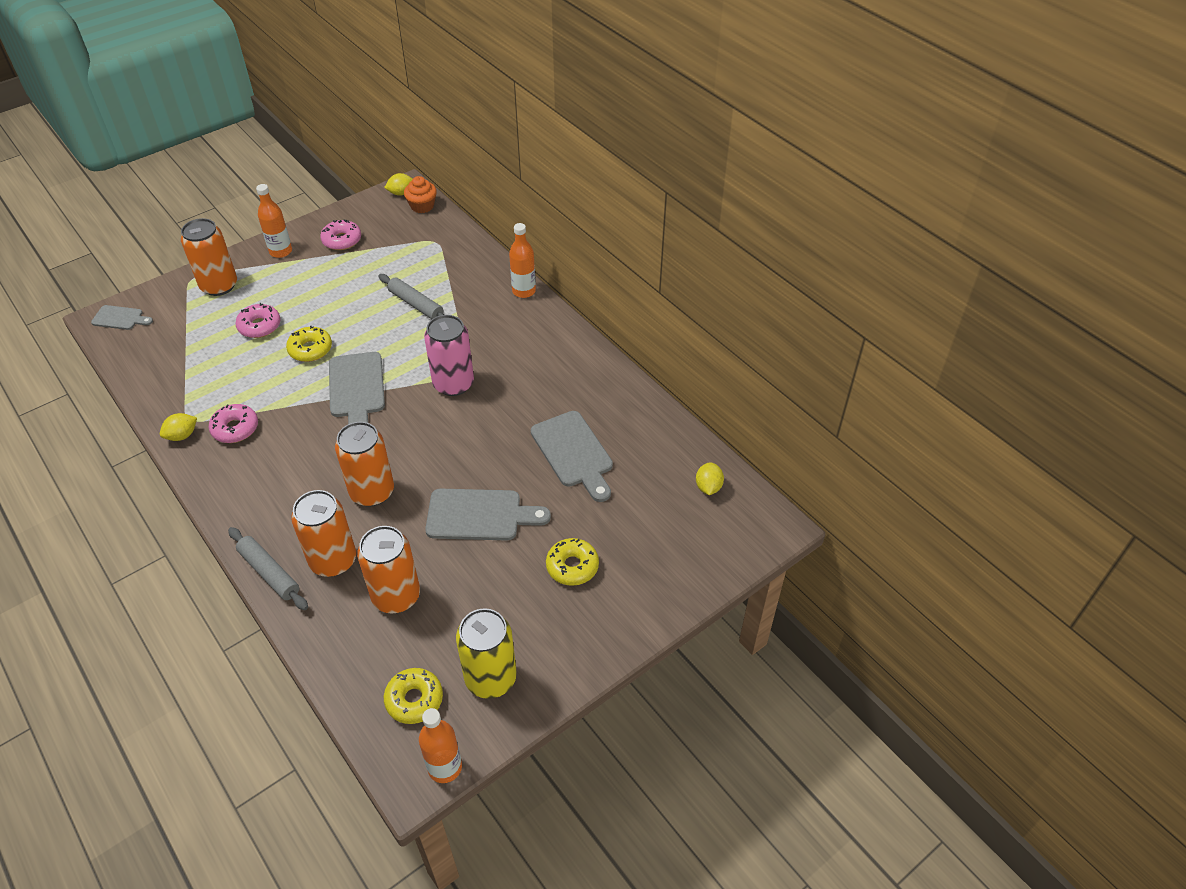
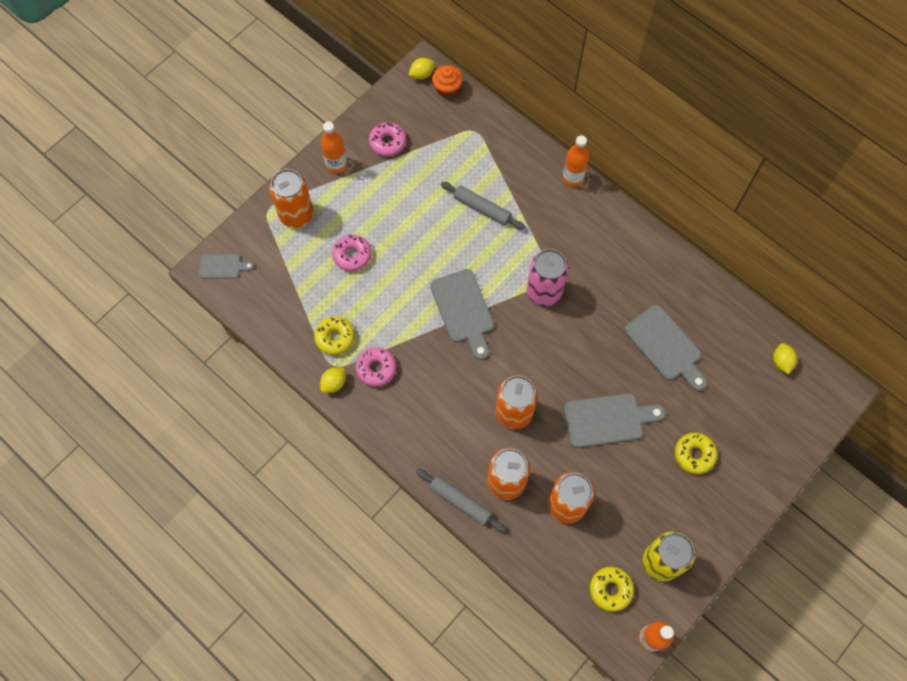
camera: 10 degrees left, 20 degrees up
(310, 349) = (407, 274): yellow donut -> yellow donut (335, 338)

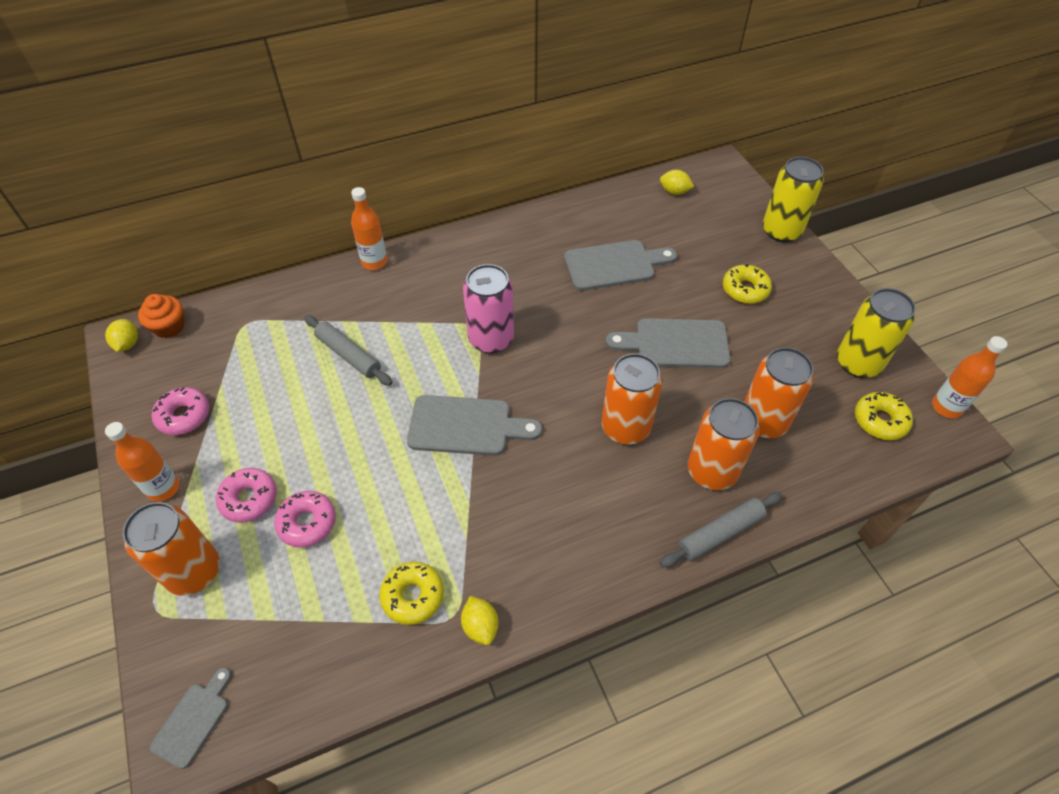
camera: 65 degrees left, 15 degrees down
(376, 369) = (488, 560): pink donut -> pink donut (249, 499)
(482, 208) = (349, 355): grey rolling pin -> grey rolling pin turned 75 degrees clockwise
(608, 420) = (675, 343): grey cutting board -> grey cutting board turned 105 degrees counterclockwise
(783, 465) = (781, 231): none -> yellow can

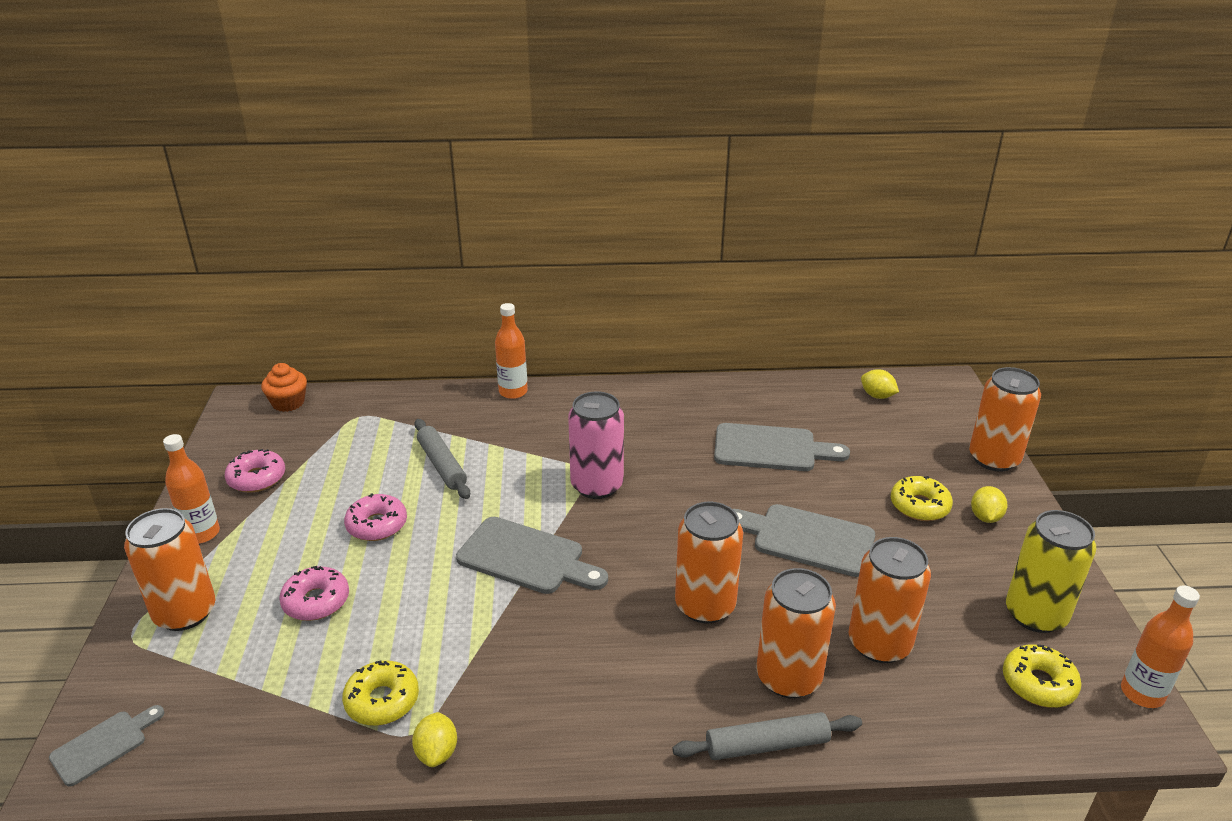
camera: 20 degrees right, 20 degrees down
(128, 344) = (243, 408): yellow lemon -> yellow lemon (985, 517)
(249, 499) = (273, 564): pink donut -> pink donut (377, 525)
(781, 231) = (994, 459): yellow can -> orange can

